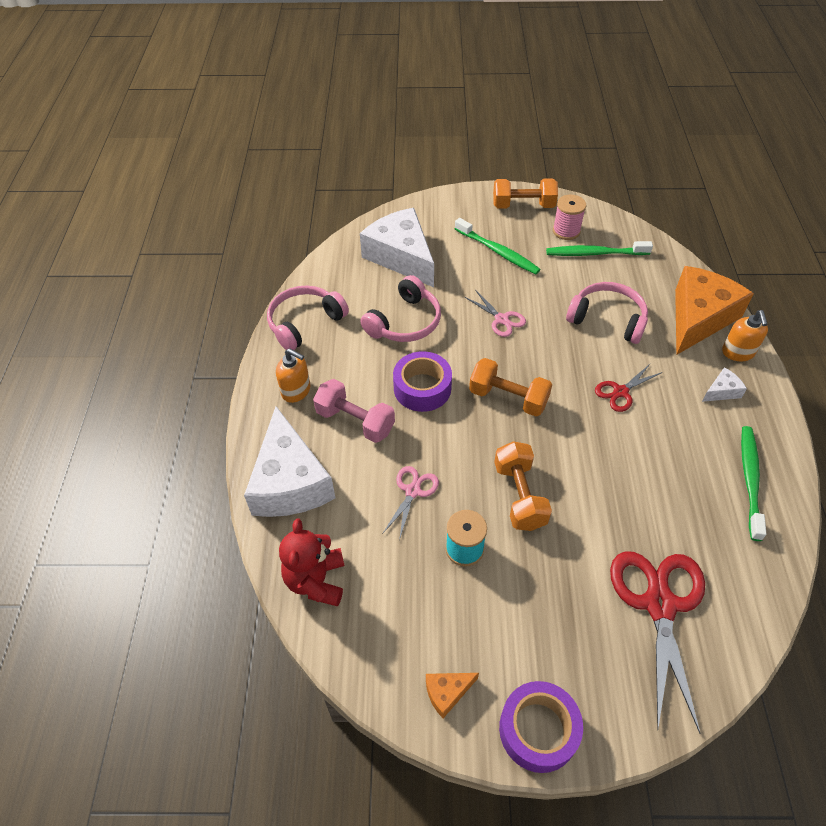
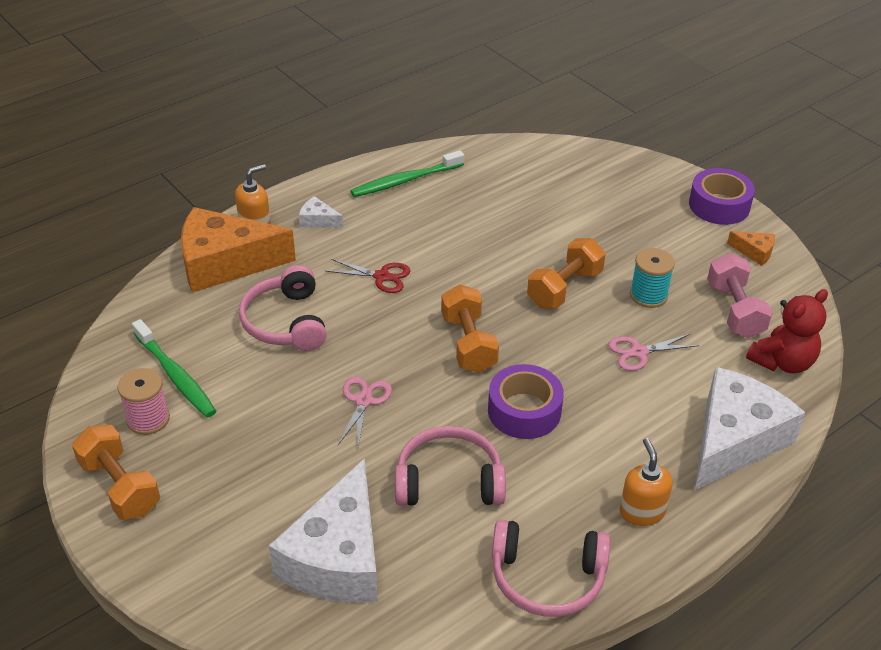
camera: 130 degrees left, 10 degrees down
(355, 421) = (619, 436): pink dumbbell -> pink dumbbell (734, 310)
(497, 251) = (244, 464): green toothbrush -> none
(659, 604) = (567, 188): red scissors -> none

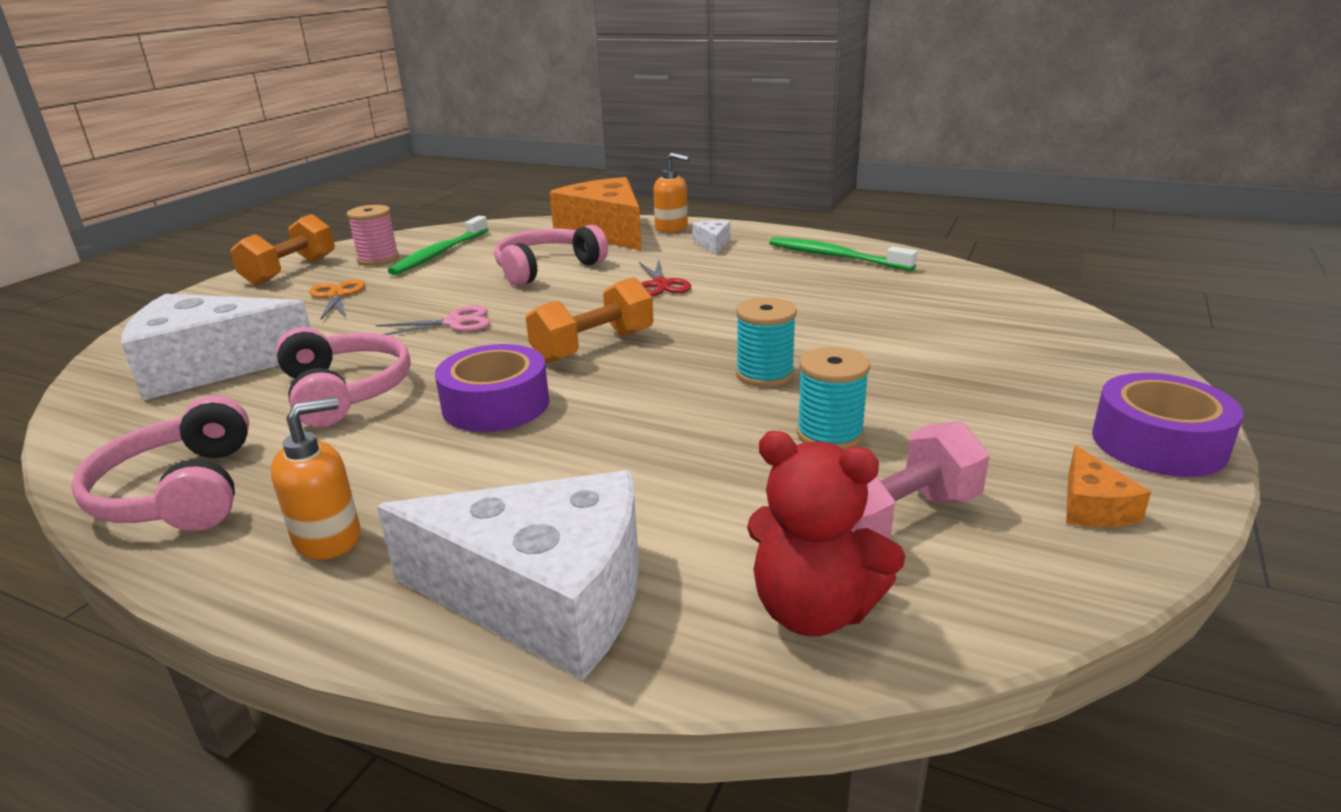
camera: 65 degrees right, 15 degrees down
(230, 461) = (337, 295): none -> orange scissors
(564, 288) = (764, 374): orange dumbbell -> turquoise spool
(639, 352) = (688, 456): pink scissors -> none

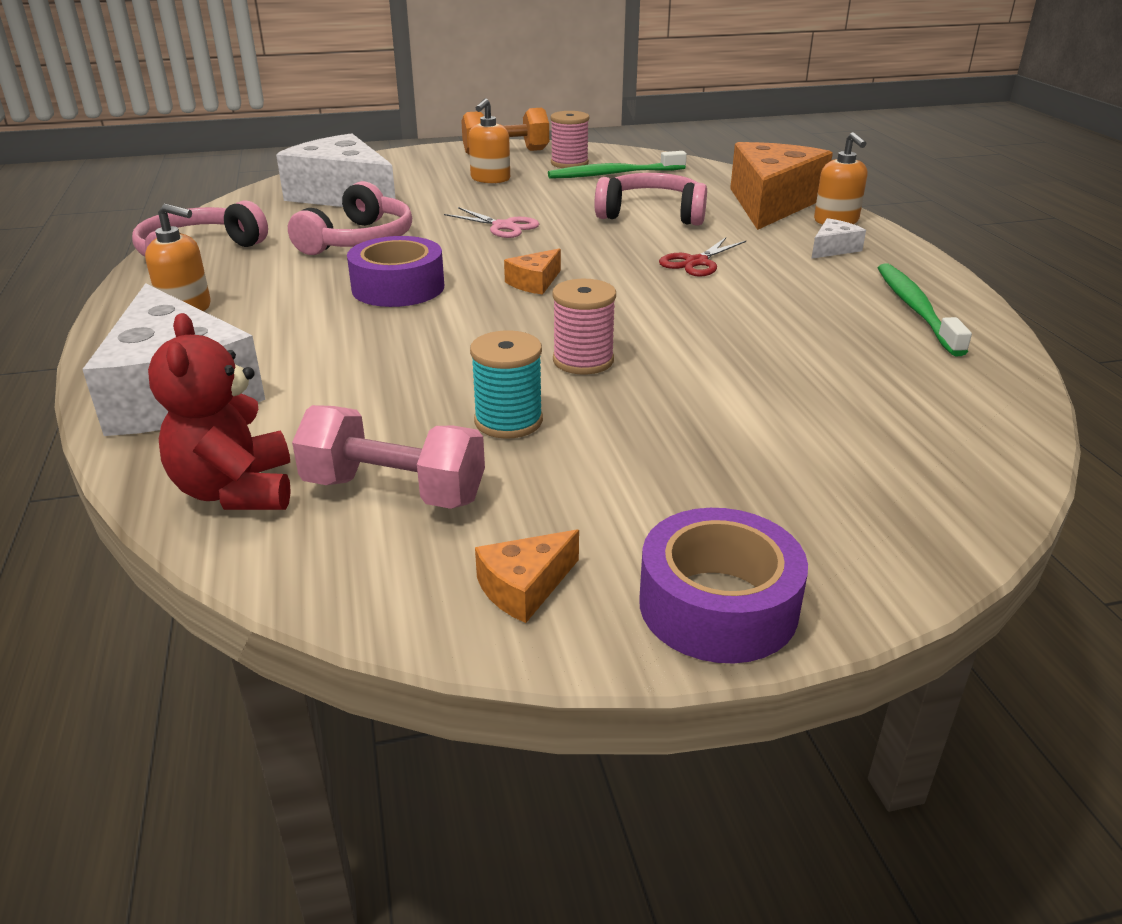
camera: 50 degrees right, 5 degrees up
(337, 295) = (490, 179): orange scissors -> orange soap dispenser
(593, 347) = (534, 282): orange dumbbell -> orange cheese
(764, 374) = (583, 360): turquoise spool -> pink spool

